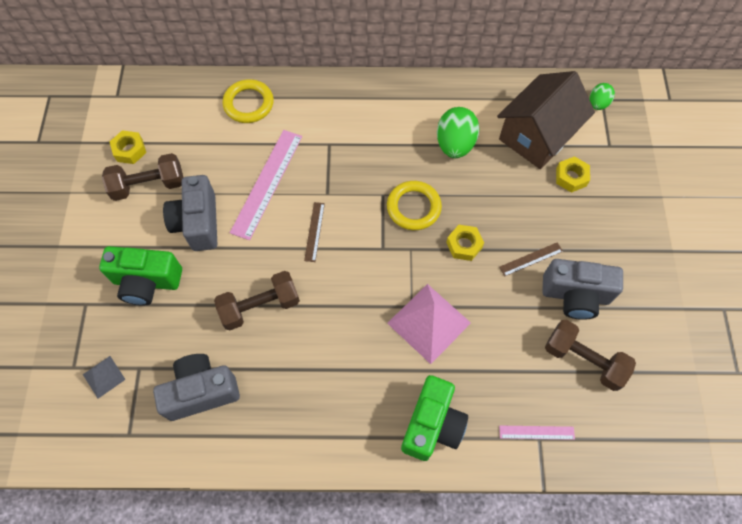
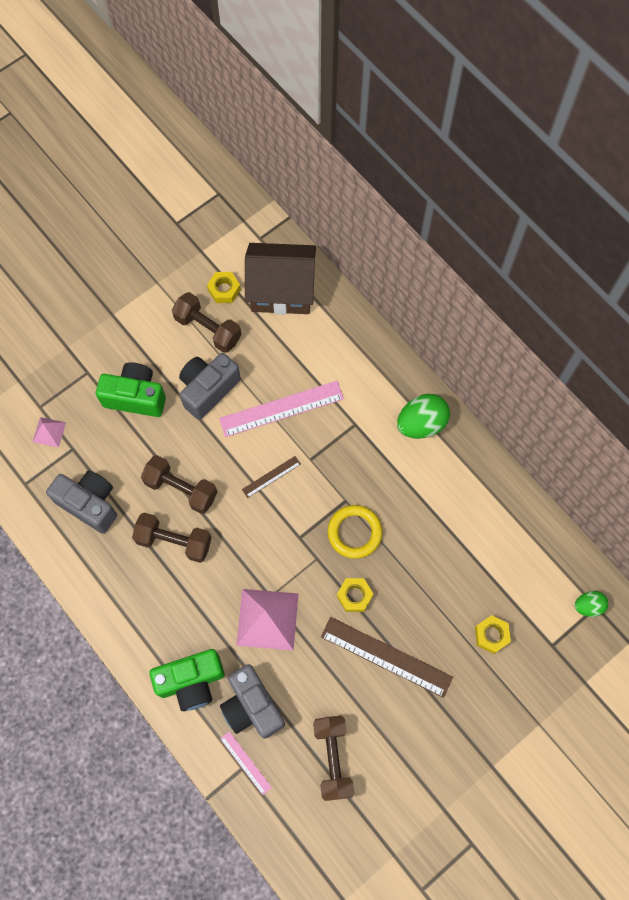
camera: 50 degrees right, 5 degrees up
(103, 377) = (49, 432): grey pyramid -> pink pyramid
(147, 282) = (135, 397): green camera -> green camera turned 135 degrees clockwise
(248, 104) = (337, 335): yellow ring -> none
(299, 346) = (174, 541): none -> brown dumbbell
(455, 144) = (440, 519): green egg -> green egg (421, 424)
(531, 259) = (386, 656): brown ruler -> brown ruler, size x2.00
(537, 136) = (508, 578): brown house -> brown house (281, 290)
(575, 295) = (383, 714): grey camera -> grey camera (252, 706)

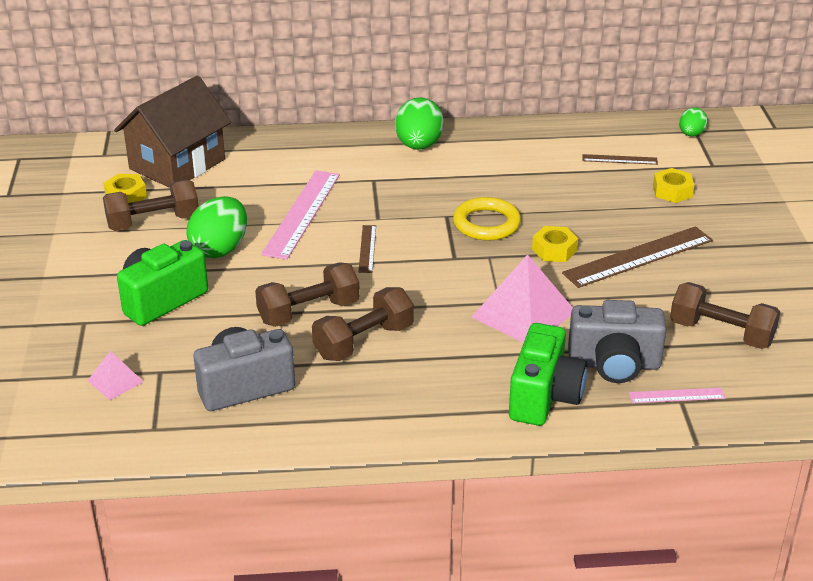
camera: 55 degrees left, 35 degrees down
(208, 389) = (220, 249): grey camera -> green egg
(508, 573) = (619, 159): none -> brown ruler

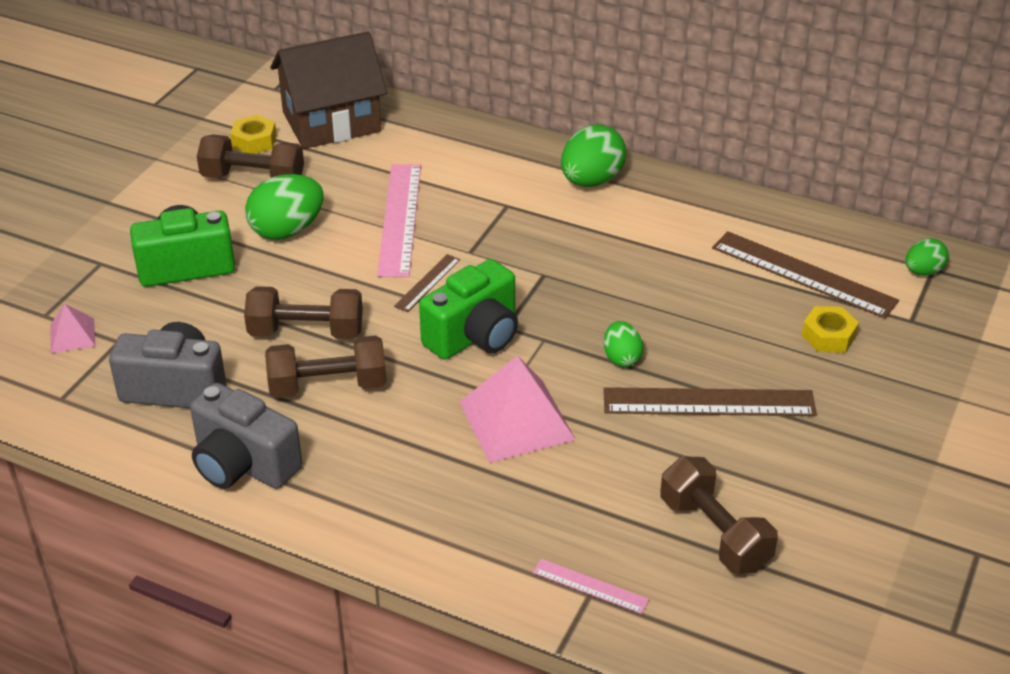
camera: 30 degrees right, 5 degrees up
(302, 213) = (400, 219): pink ruler -> pink ruler turned 45 degrees counterclockwise
(486, 224) = (577, 299): yellow ring -> none
(544, 397) = (448, 525): green camera -> green camera (474, 336)
(554, 250) = (621, 358): yellow nut -> green egg
(614, 364) = (557, 520): grey camera -> grey camera (243, 464)
(619, 159) = (803, 274): brown ruler -> brown ruler, size x2.00

